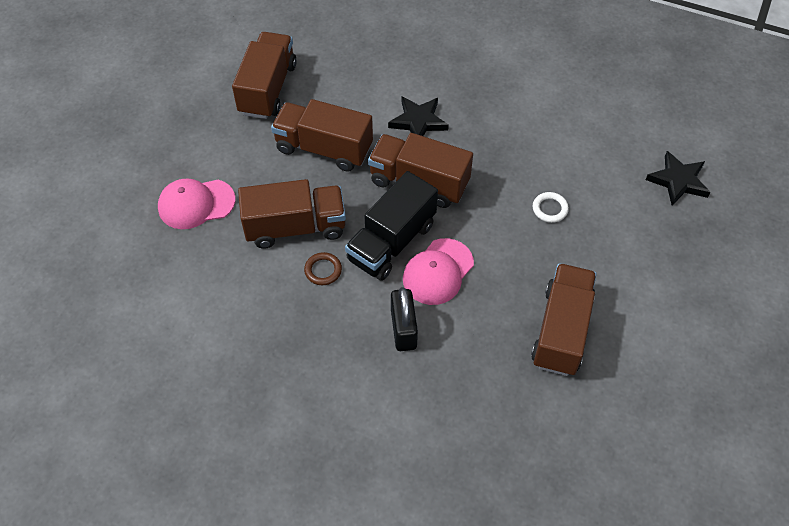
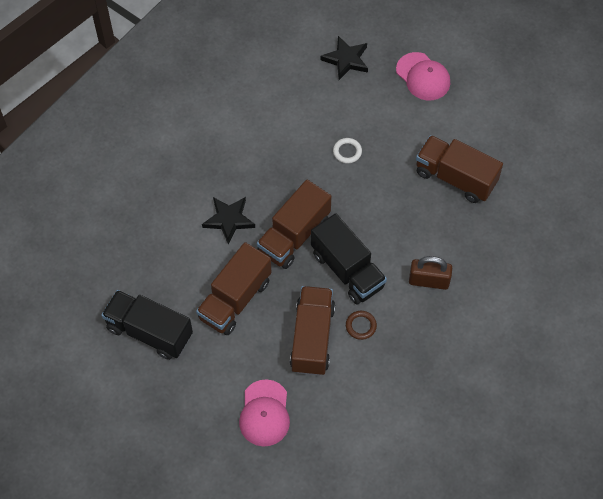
camera: 75 degrees left, 5 degrees up
(268, 89) = (149, 332): brown truck -> black truck
(403, 329) = (429, 281): black padlock -> brown padlock
(438, 272) = (384, 244): pink cap -> pink cap (423, 77)

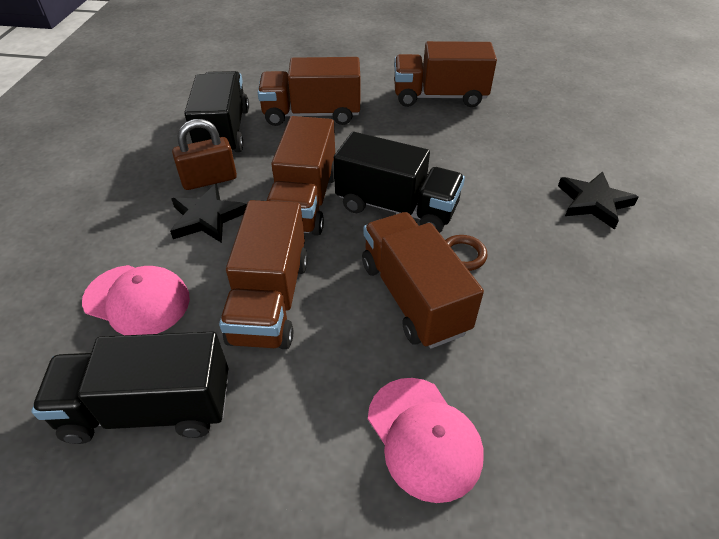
camera: 30 degrees left, 15 degrees down
(276, 141) = (224, 132): none -> black truck
(346, 60) = (259, 58): black star -> black star (593, 202)
(347, 152) = (312, 114): white ring -> brown truck
(423, 77) = (343, 47): pink cap -> pink cap (137, 300)
(429, 281) = (496, 181): brown padlock -> brown padlock (209, 180)

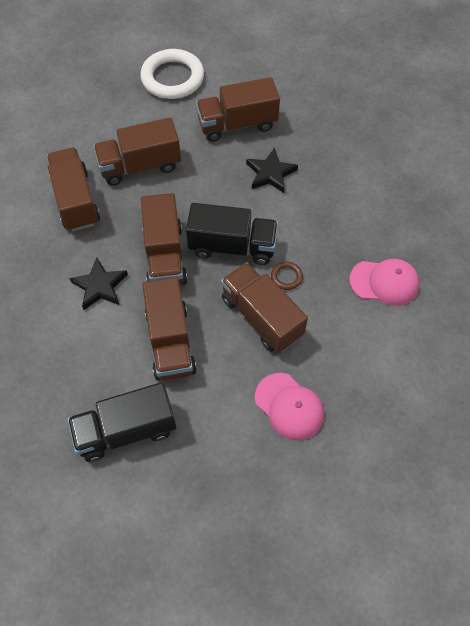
camera: 15 degrees left, 15 degrees up
(137, 300) = (82, 363): pink cap -> pink cap (384, 282)
(209, 180) = (86, 251): brown padlock -> none
(224, 132) = (76, 200): black truck -> brown truck
(378, 52) = (172, 78): none -> white ring
(593, 202) = (367, 211): black star -> black star (270, 173)

